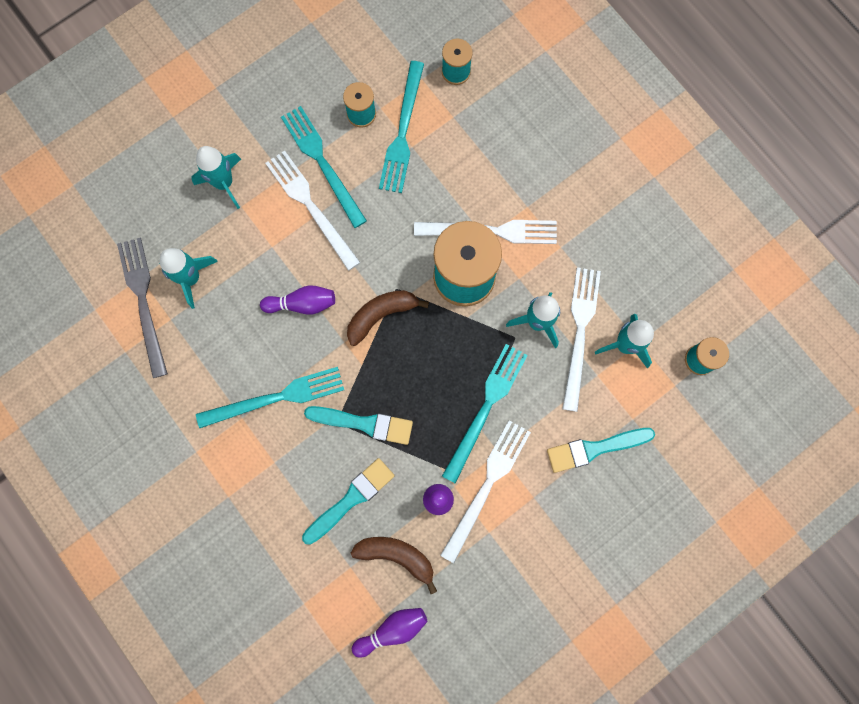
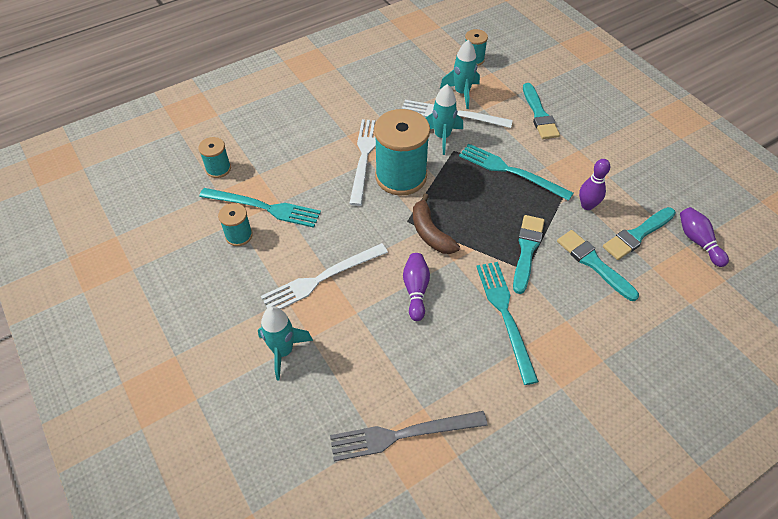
camera: 85 degrees left, 25 degrees down
(191, 278) = (381, 386): turquoise rocket -> none
(322, 163) = (280, 267): turquoise fork -> none
(396, 556) = (637, 235): brown banana -> turquoise brush
(487, 485) = (573, 175): white fork -> none

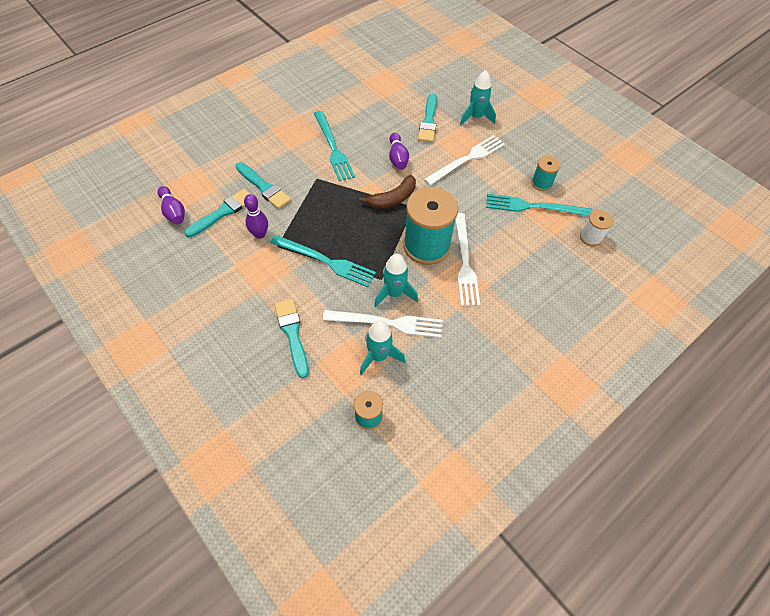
camera: 170 degrees right, 5 degrees up
(218, 169) = (591, 237): turquoise spool -> white spool
(402, 435) = (393, 86): grey fork -> none
(430, 233) = (393, 199): brown banana -> brown banana turned 90 degrees clockwise
(527, 250) = (315, 192): turquoise brush -> turquoise brush (428, 121)

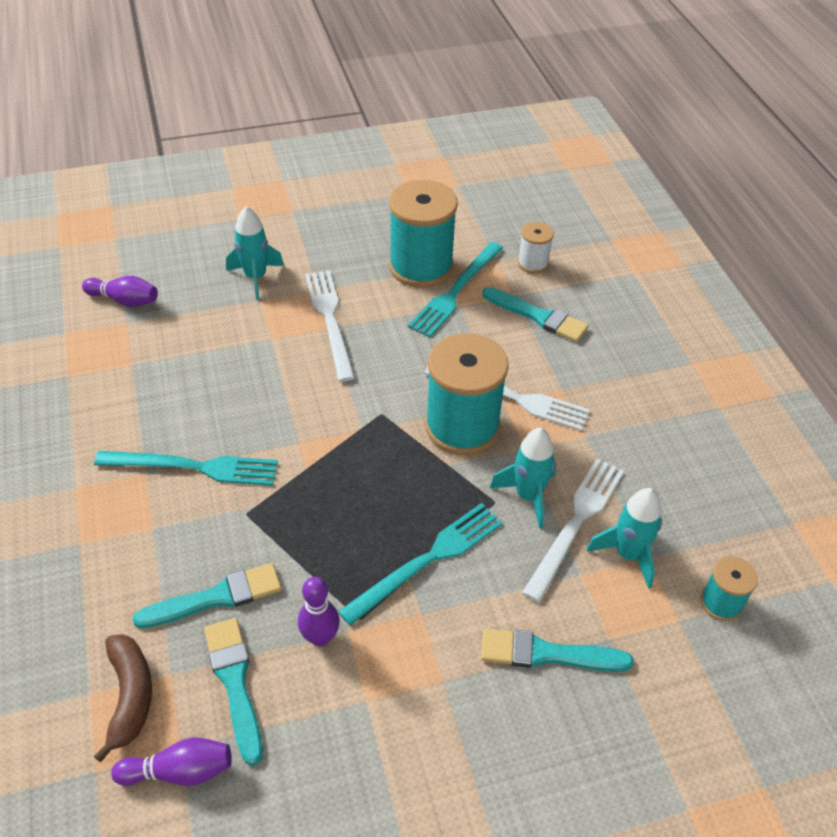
camera: 65 degrees left, 10 degrees down
(393, 199) = (352, 431): brown banana -> brown banana (130, 696)
(397, 158) = (273, 394): purple bowling pin -> purple bowling pin (124, 300)
(428, 121) = (224, 330): turquoise brush -> turquoise brush (538, 316)
(541, 183) = (421, 267): turquoise spool -> turquoise spool, size x2.04

